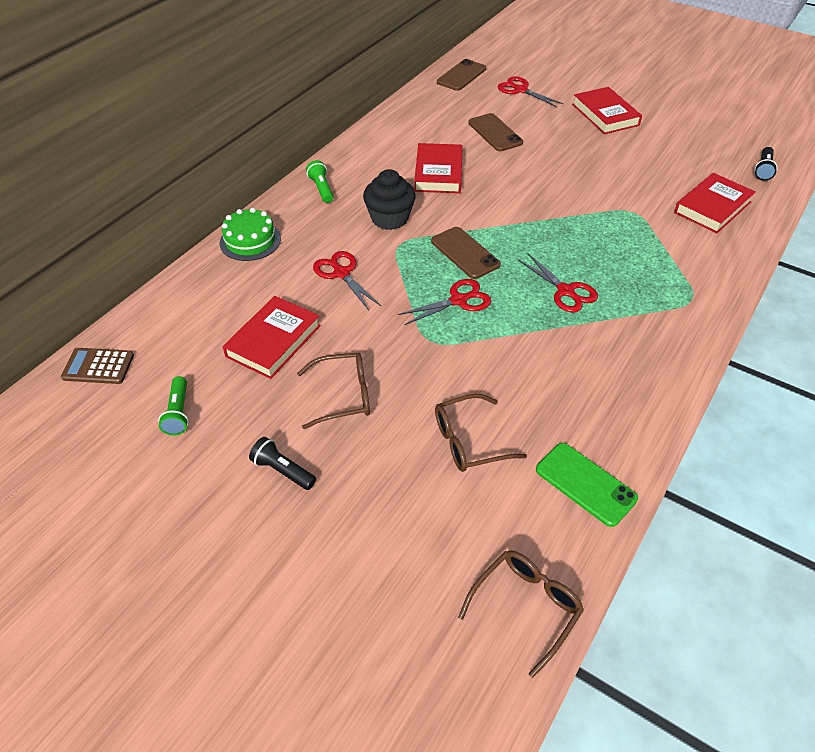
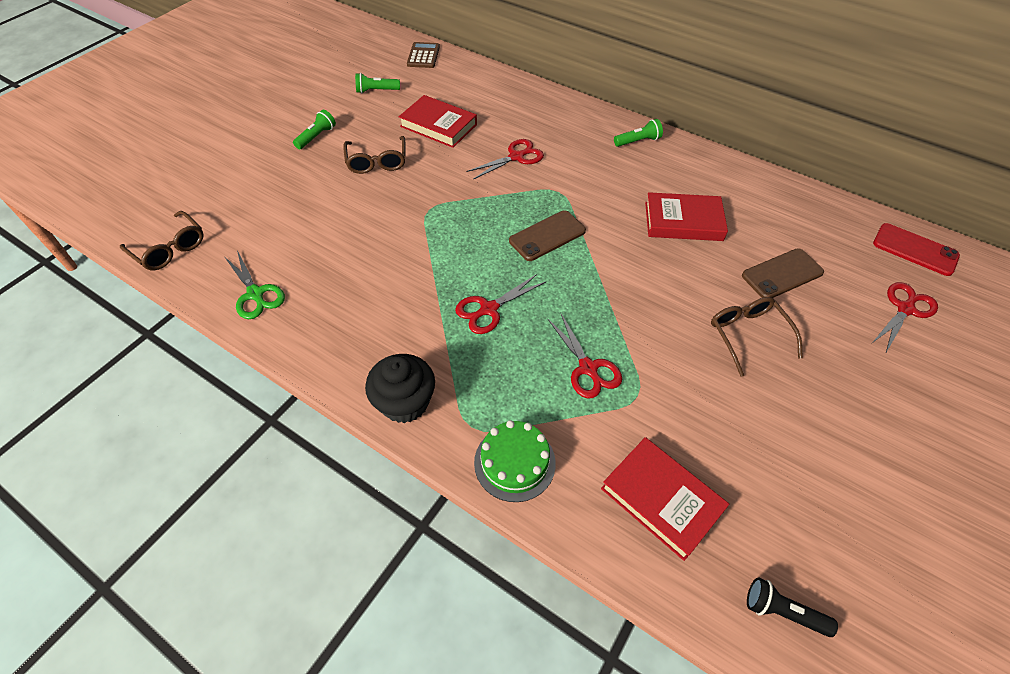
camera: 90 degrees right, 5 degrees up
(250, 241) = (557, 106): green cake -> green cake (514, 462)
(282, 470) = (317, 137): black flashlight -> green flashlight
(389, 218) = (597, 185): black cupcake -> black cupcake (405, 402)
(458, 301) = (478, 228): red scissors -> red scissors (588, 368)
(461, 76) = (915, 250): brown phone -> red phone
(469, 441) = (317, 227): brown glasses -> brown glasses (748, 335)
(585, 484) = (255, 294): green phone -> green scissors
(605, 115) = (876, 403): red book -> none

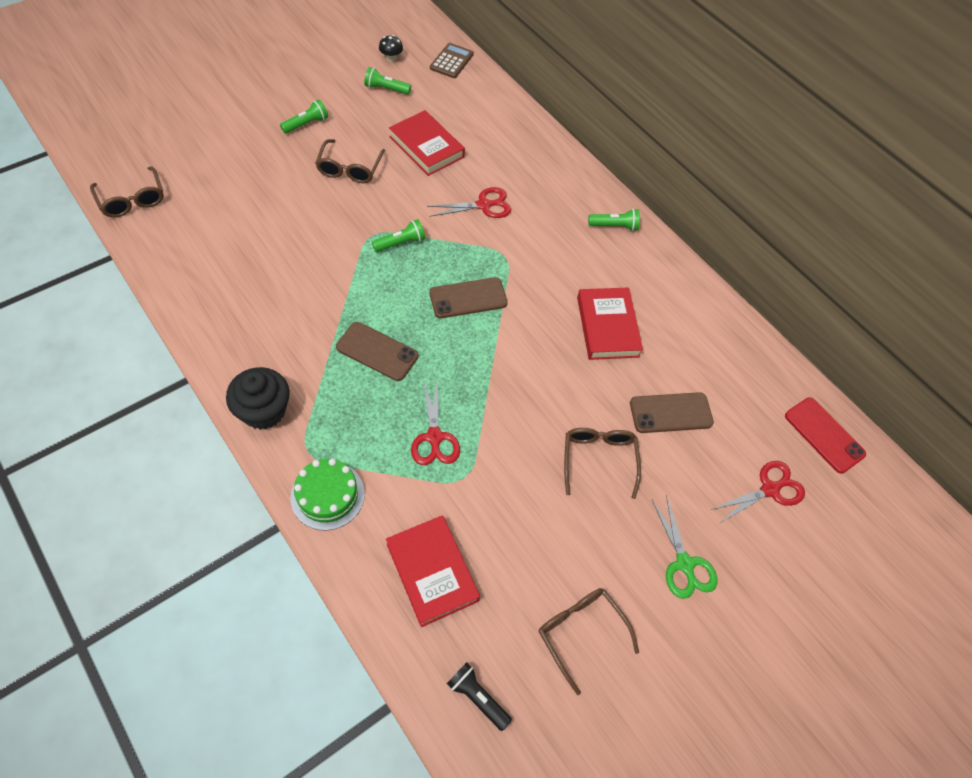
camera: 15 degrees right, 5 degrees up
(255, 294) = (185, 268): green scissors -> green scissors (684, 563)
(368, 66) = (391, 58): none -> black mushroom
(459, 209) = (401, 243): none -> green flashlight
(489, 309) = (377, 352): red scissors -> brown phone
(683, 221) = (607, 327): red book -> red book turned 60 degrees clockwise
(836, 502) = (581, 633): none -> brown glasses

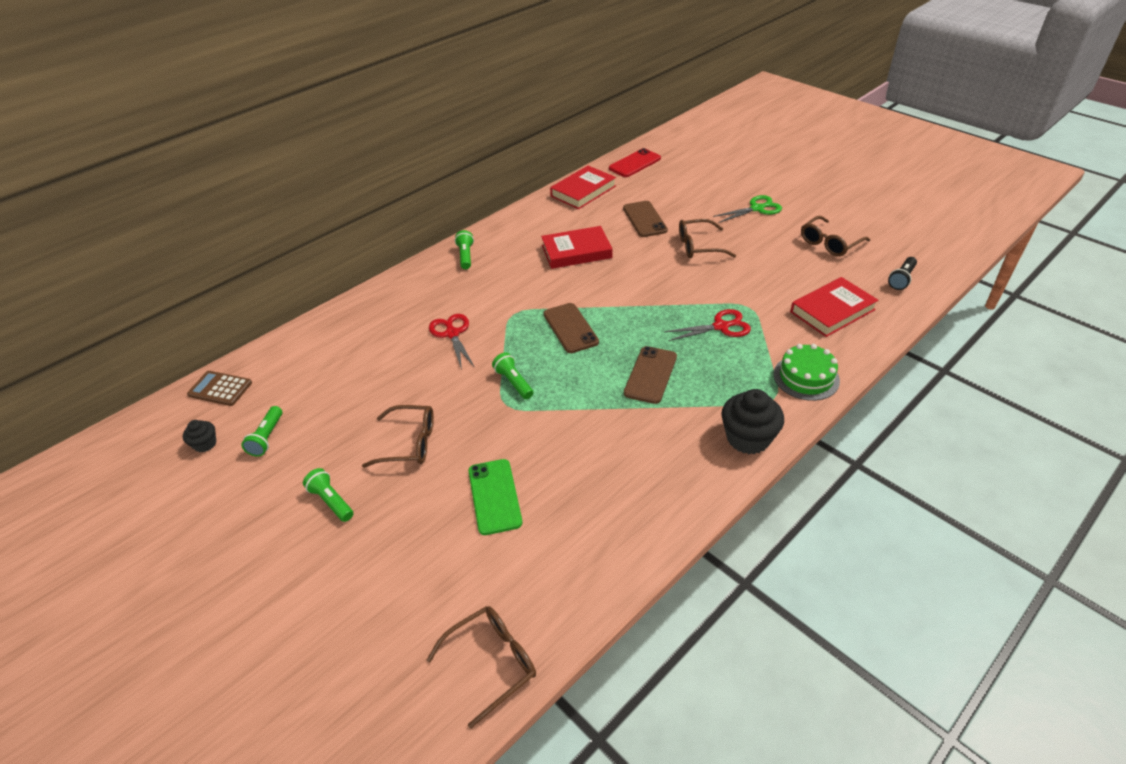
camera: 90 degrees left, 15 degrees down
(272, 216) = (495, 496): none -> green phone
(391, 58) = (205, 444): black mushroom -> black cupcake
(426, 147) = (370, 386): red book -> red book (583, 191)
(769, 489) = (686, 181): red scissors -> none

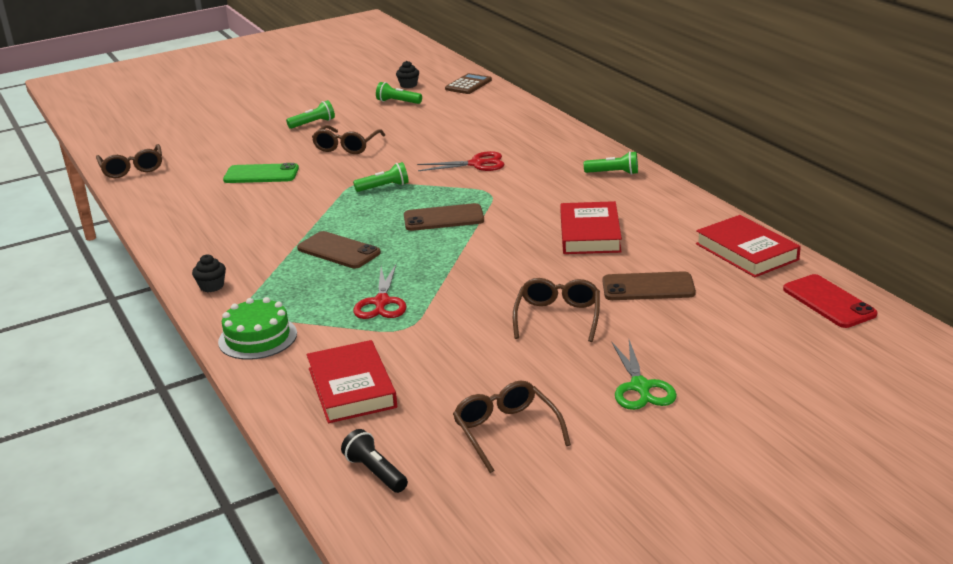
camera: 105 degrees right, 15 degrees down
(748, 438) = (212, 286): black cupcake -> black cupcake, size x0.53

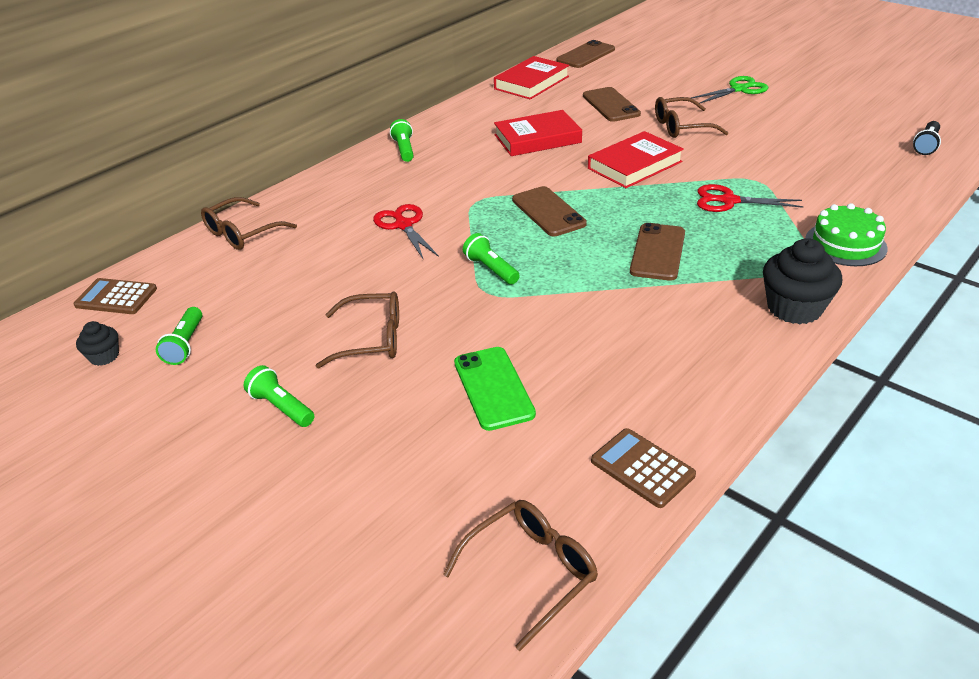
camera: 110 degrees left, 10 degrees up
(151, 203) = (642, 468): none -> brown calculator
(212, 286) = (794, 308): black cupcake -> black cupcake, size x1.90
(351, 387) = (856, 179): red book -> red book (634, 165)
(381, 302) = (729, 201): red scissors -> red scissors turned 150 degrees counterclockwise
(506, 431) = (832, 117): brown glasses -> brown glasses (242, 233)
(828, 302) = (586, 55): red phone -> brown phone

